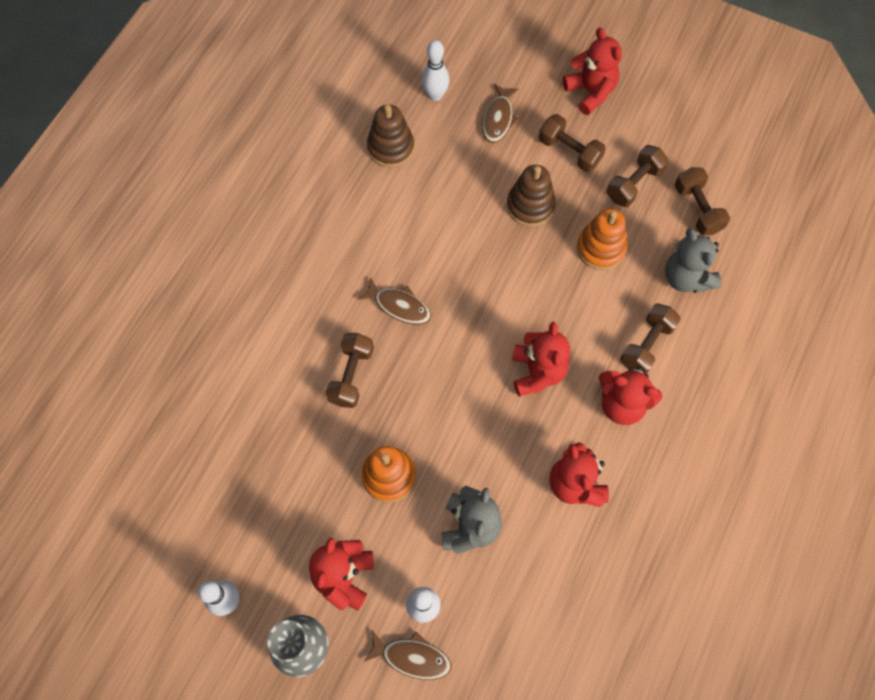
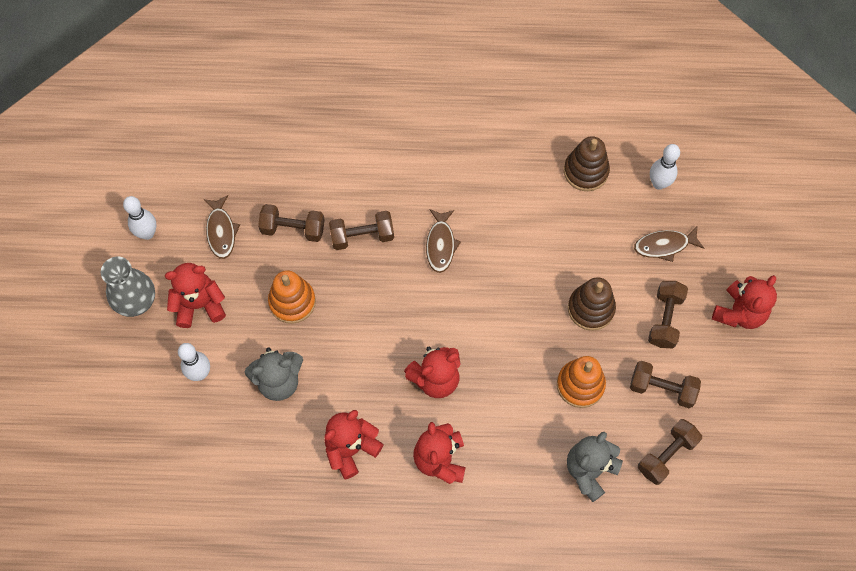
camera: 65 degrees right, 0 degrees up
(412, 657) = (159, 381): brown fish -> brown fish (221, 231)
(646, 345) = (505, 460): brown dumbbell -> brown dumbbell (293, 229)

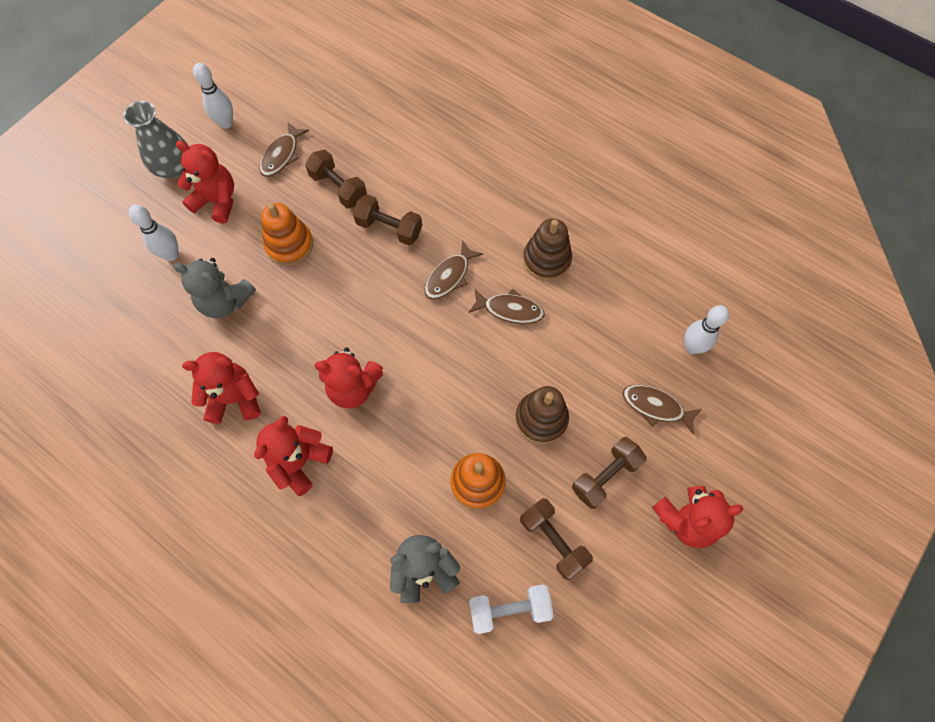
camera: 35 degrees right, 0 degrees up
(507, 241) = (510, 309): none -> brown fish
(586, 171) = (629, 294): brown stacking toy -> brown stacking toy (546, 260)
(666, 455) = (509, 609): brown dumbbell -> white dumbbell

